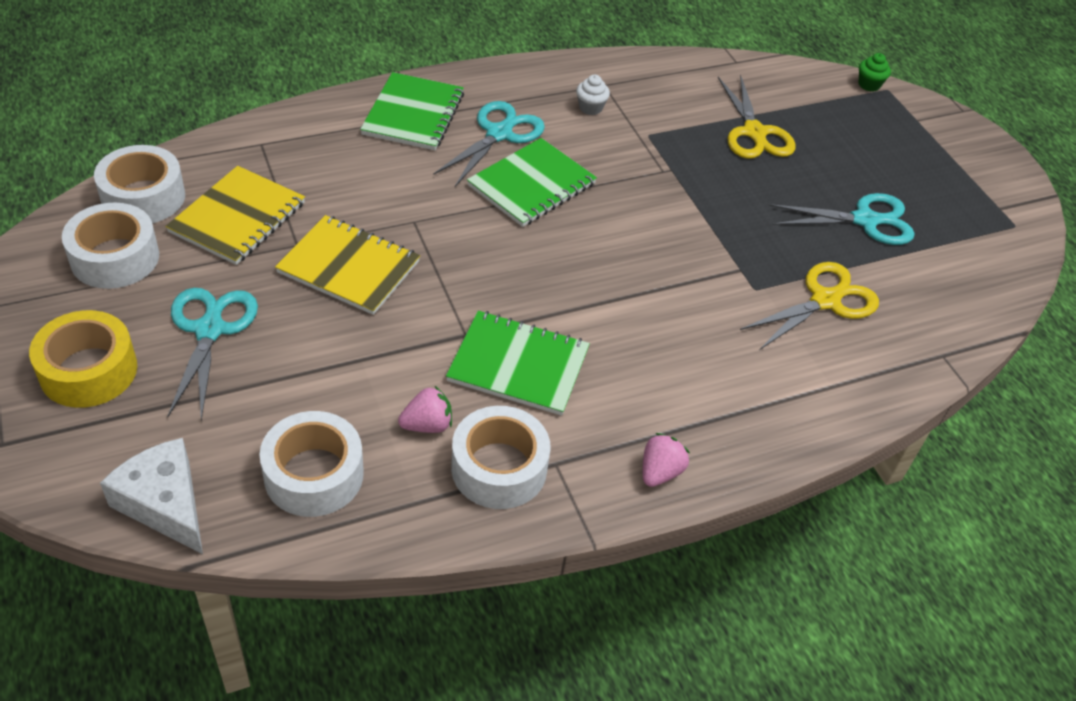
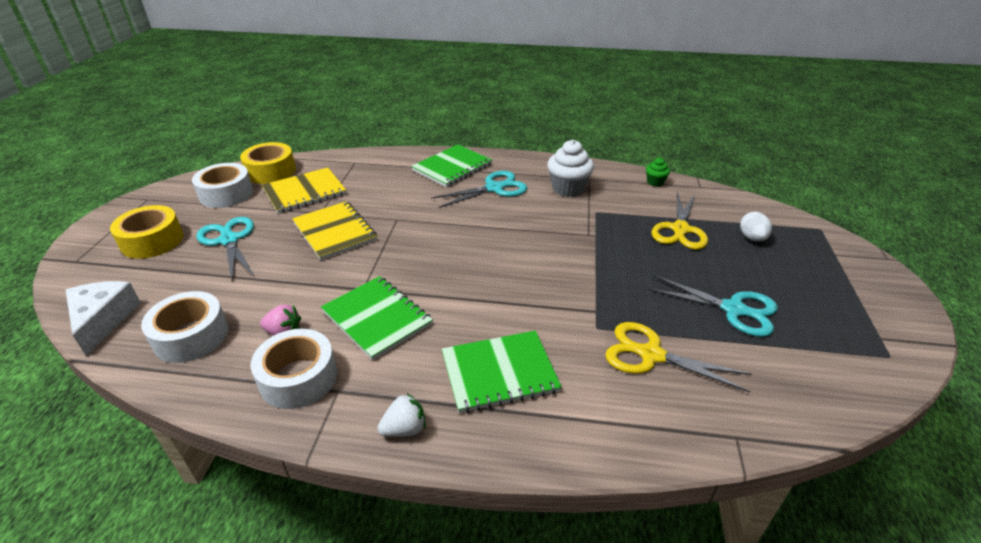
camera: 35 degrees right, 10 degrees down
(143, 197) = (271, 171): white tape -> yellow tape
(210, 330) = (229, 240): turquoise scissors -> turquoise scissors turned 60 degrees counterclockwise
(532, 185) = (489, 219): green notebook -> green notebook (499, 373)
(590, 108) = (568, 188): white cupcake -> white cupcake, size x1.90
(660, 472) = (404, 429): pink strawberry -> white strawberry
(825, 301) = (651, 355): yellow scissors -> yellow scissors turned 150 degrees counterclockwise
(831, 122) = (752, 238): none -> white egg
(869, 85) = (805, 222): green cupcake -> green cupcake (655, 182)

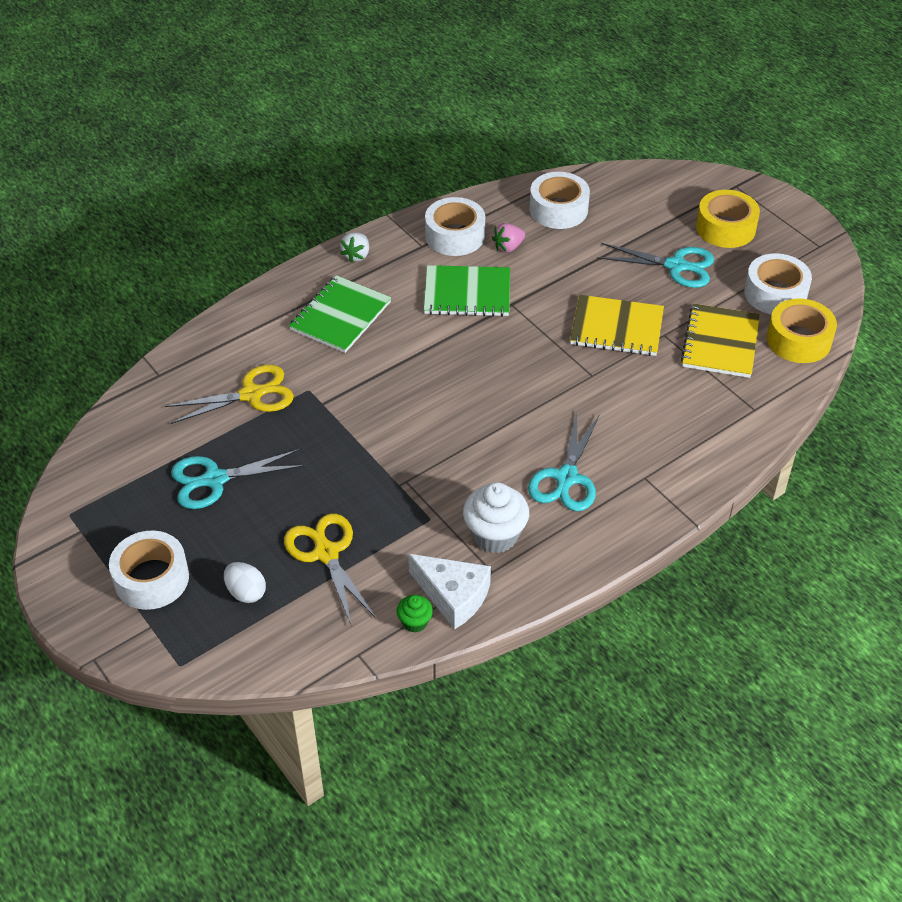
camera: 135 degrees right, 10 degrees up
(103, 320) = (627, 181): white cheese -> white cheese (453, 596)
(452, 167) = (652, 477): green notebook -> none
(823, 277) = (151, 579): none -> white tape

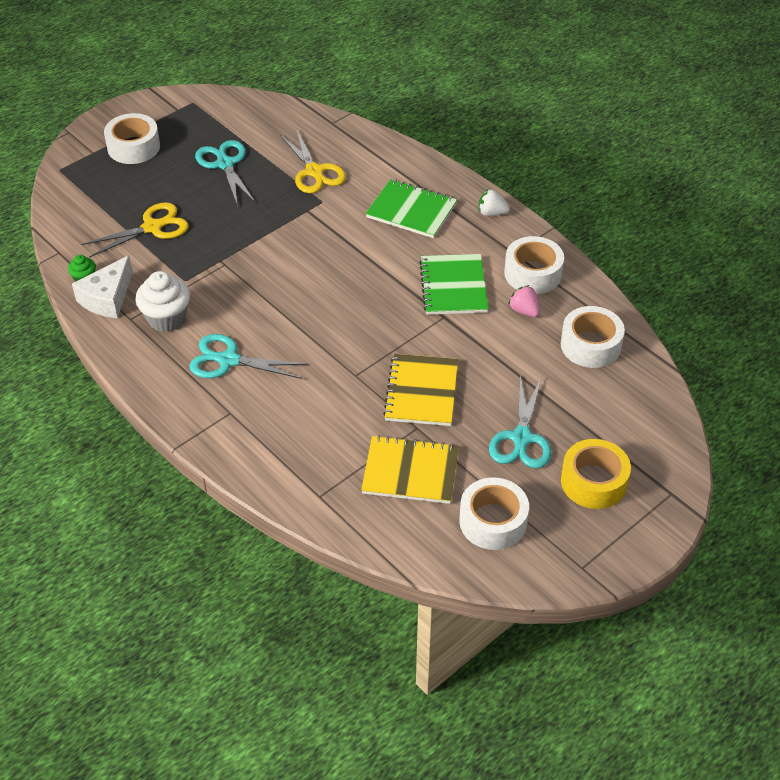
camera: 85 degrees right, 0 degrees up
(246, 592) = (118, 192): white egg -> none
(798, 340) = (423, 538): yellow tape -> none

